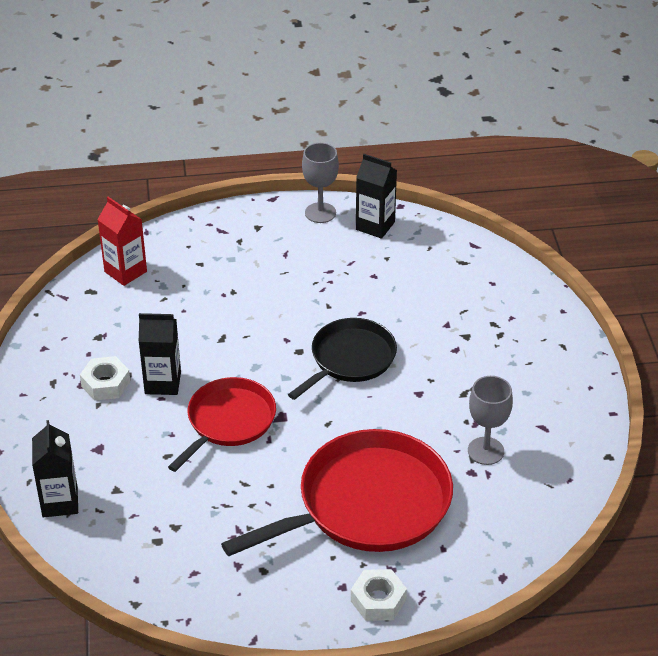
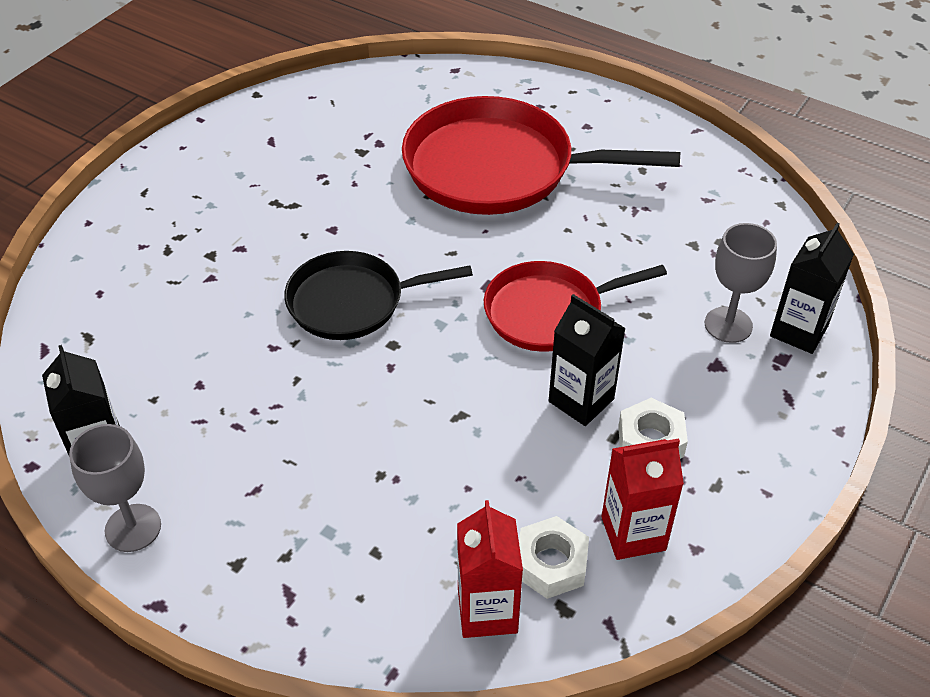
camera: 140 degrees left, 5 degrees up
(81, 337) = (633, 533): none -> red carton
(378, 600) = (568, 104): white nut -> white nut (551, 564)
(485, 451) = (344, 151): grey goblet -> grey goblet (728, 325)

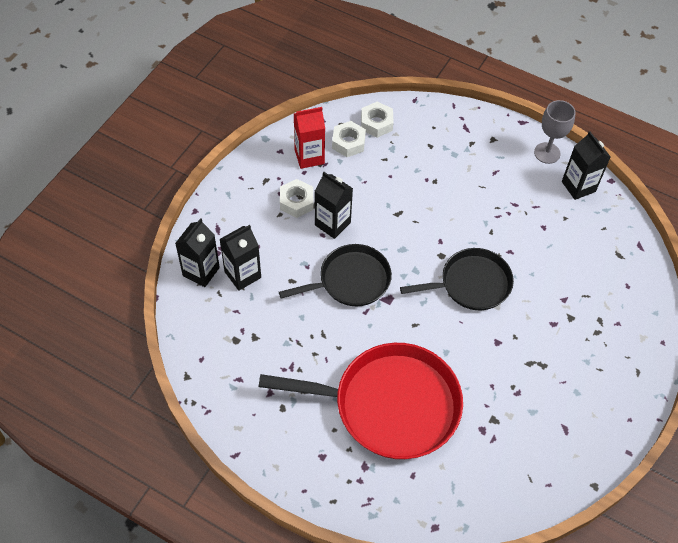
camera: 175 degrees right, 10 degrees up
(487, 611) = (376, 123): red carton -> white nut
(549, 312) = (350, 280): red pan -> black pan
(728, 325) = (242, 275): grey goblet -> black carton

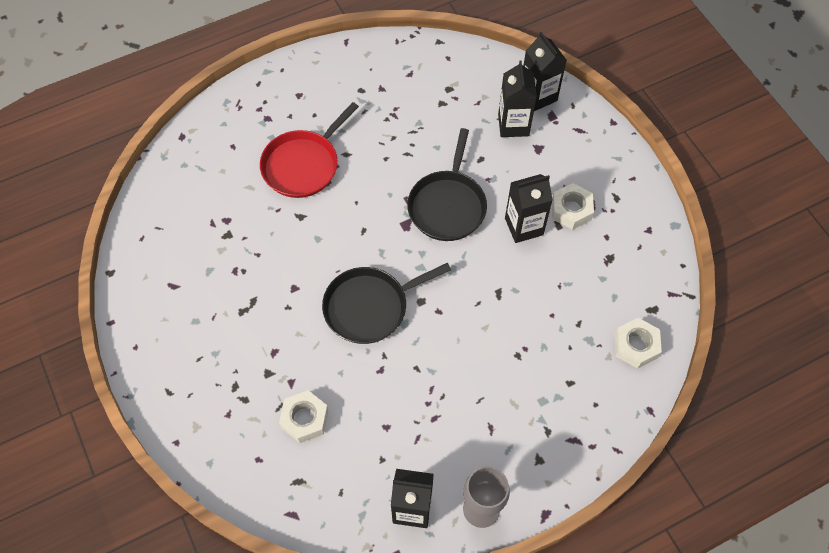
camera: 125 degrees right, 5 degrees up
(309, 157) = (625, 252): red carton -> none
(348, 143) = (623, 301): white nut -> white nut (304, 419)
(389, 405) = (303, 165): red pan -> red pan, size x0.61
(471, 284) = (370, 307): black pan -> black pan turned 45 degrees clockwise

